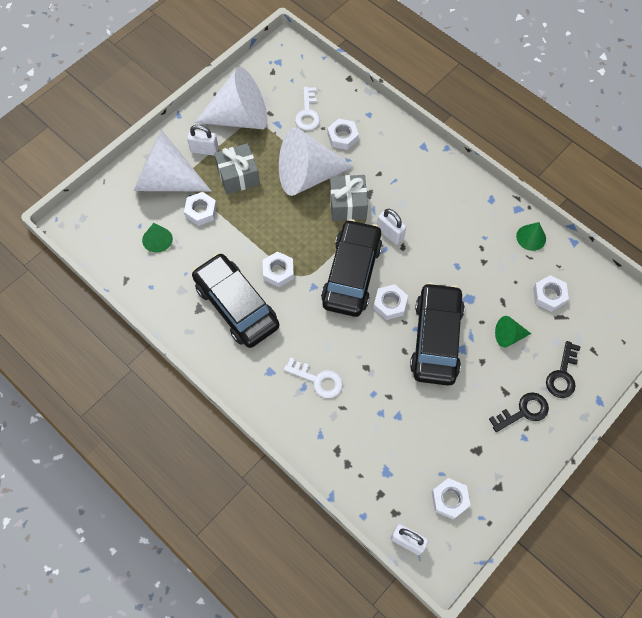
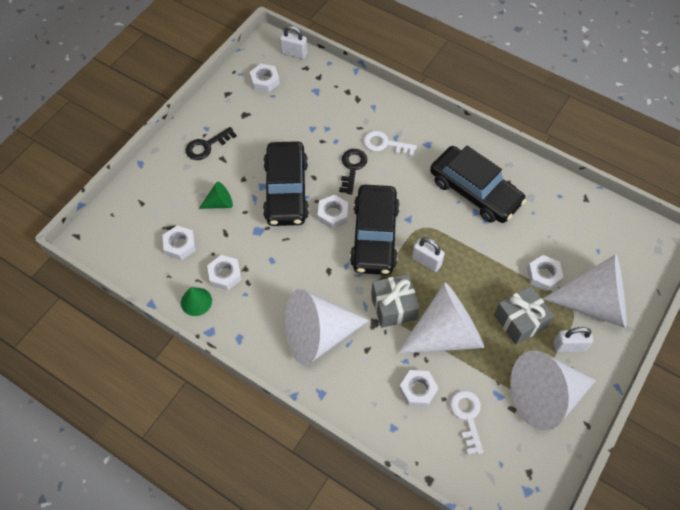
camera: 170 degrees right, 5 degrees down
(158, 241) = (572, 239): green cone -> none
(278, 271) = (445, 227): white nut -> white nut (225, 275)
(390, 233) = (343, 282): white padlock -> white padlock (426, 261)
(420, 191) = (318, 335): none -> white cone
(562, 375) = (171, 178): black key -> black key (352, 168)

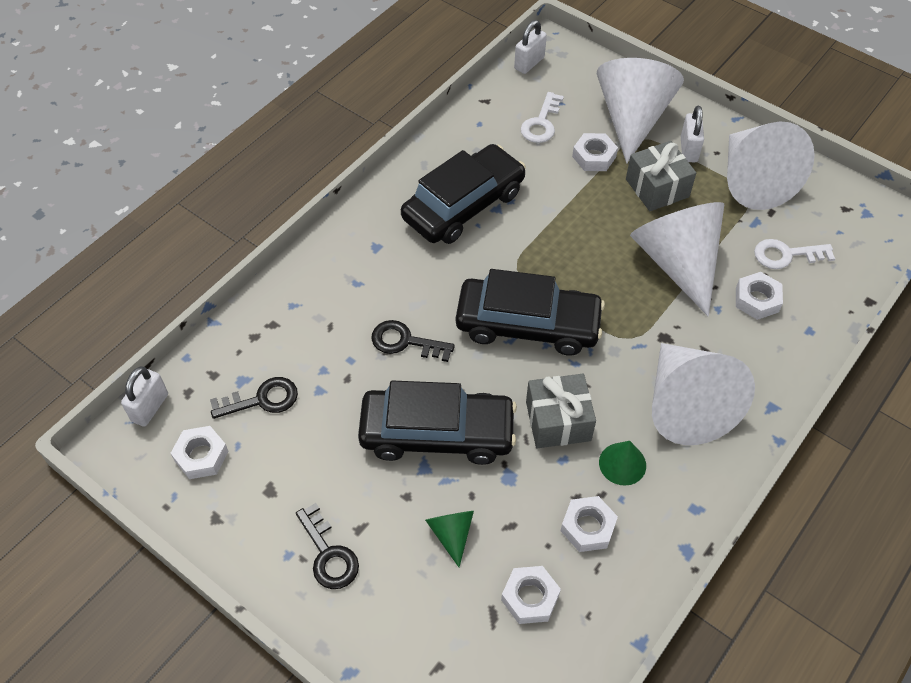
camera: 85 degrees left, 5 degrees down
(196, 301) = (635, 571): green cone -> green cone (622, 463)
(303, 102) = (262, 399): none -> black key
(333, 214) = (486, 373): white nut -> none
(384, 144) = (367, 297): white key -> white key (541, 123)
(393, 307) = (640, 313): grey gift -> grey gift (558, 421)
(426, 261) = (571, 270): white padlock -> white padlock (529, 63)

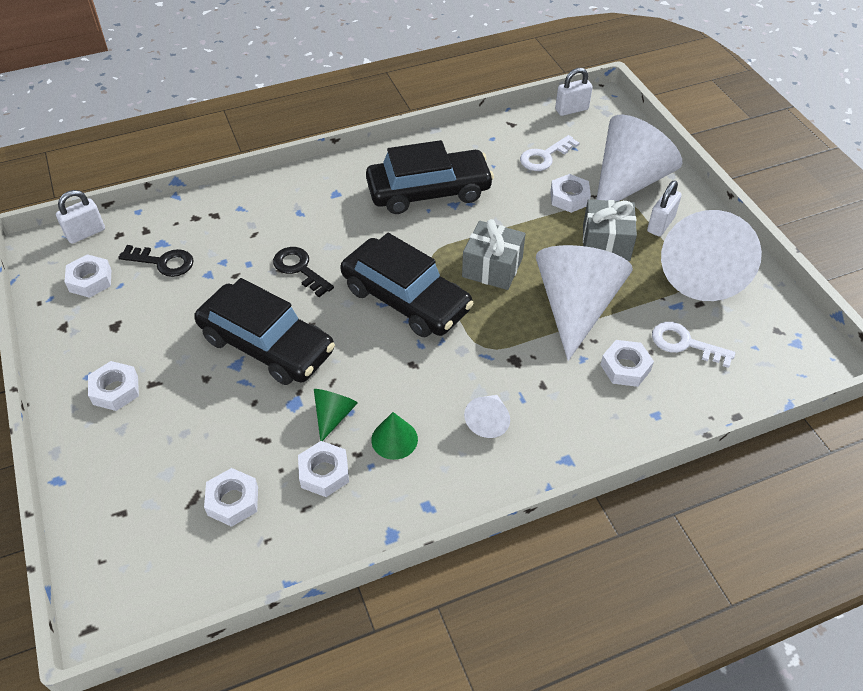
camera: 30 degrees right, 5 degrees down
(328, 554) = (115, 390): black key -> white nut
(451, 533) = (215, 422): green cone -> green cone (333, 415)
(558, 421) = (369, 381): grey gift -> grey gift (492, 267)
(686, 405) = (488, 421): white cone -> white cone, size x0.44

